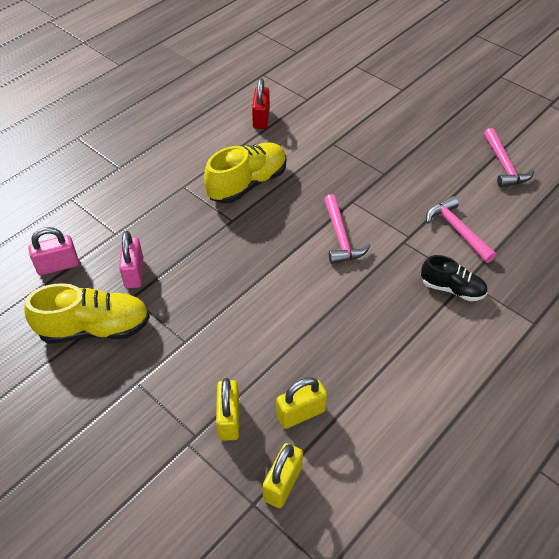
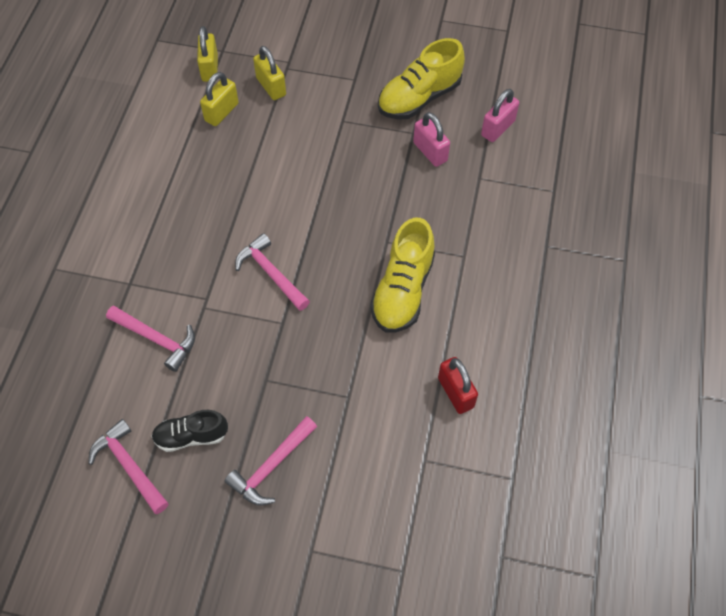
camera: 150 degrees right, 10 degrees up
(405, 130) = (271, 466): none -> pink hammer
(452, 289) = (140, 268): black shoe -> black shoe (191, 436)

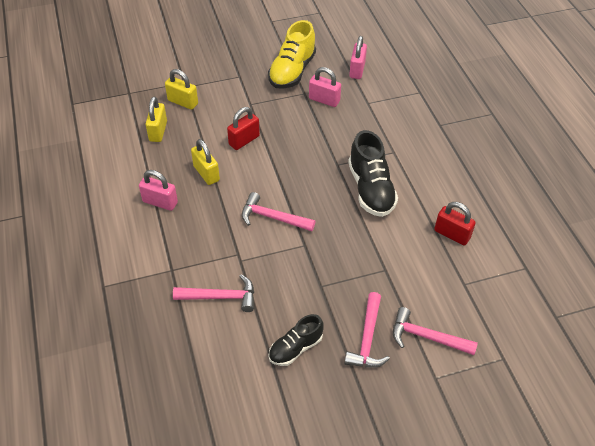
camera: 30 degrees left, 10 degrees down
(129, 466) = (265, 391): pink hammer -> pink hammer (427, 337)
(169, 199) = (160, 202): none -> pink padlock
(210, 68) = (128, 107): yellow padlock -> yellow padlock (206, 173)
(304, 164) = (244, 140): none -> red padlock
(403, 290) = (371, 189): yellow shoe -> black shoe

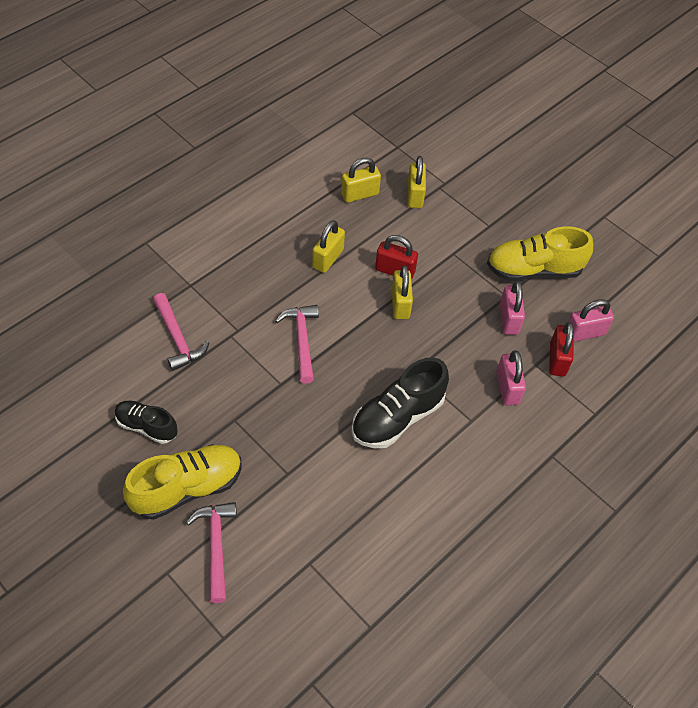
camera: 60 degrees right, 5 degrees up
(160, 202) = (268, 238): pink padlock -> pink padlock (507, 388)
(275, 149) = (400, 304): none -> yellow padlock
(367, 338) = (187, 488): pink hammer -> yellow shoe
(452, 234) = (377, 526): red padlock -> red padlock (557, 359)

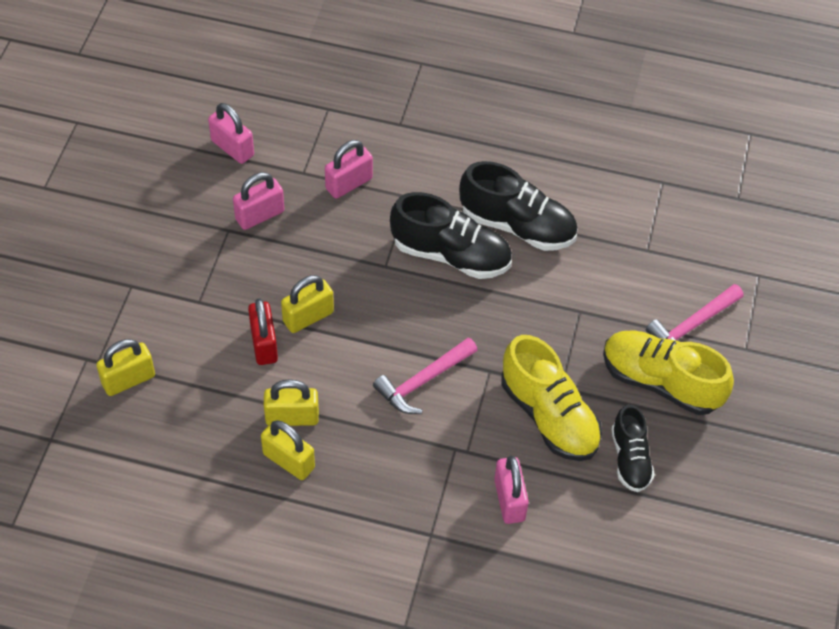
camera: 120 degrees left, 0 degrees up
(177, 338) = (509, 500): pink hammer -> pink padlock
(360, 194) = (165, 438): yellow padlock -> yellow padlock (289, 461)
(396, 479) = (517, 226): none -> black shoe
(533, 270) = (174, 220): yellow shoe -> yellow shoe (549, 416)
(557, 359) = (284, 158): red padlock -> none

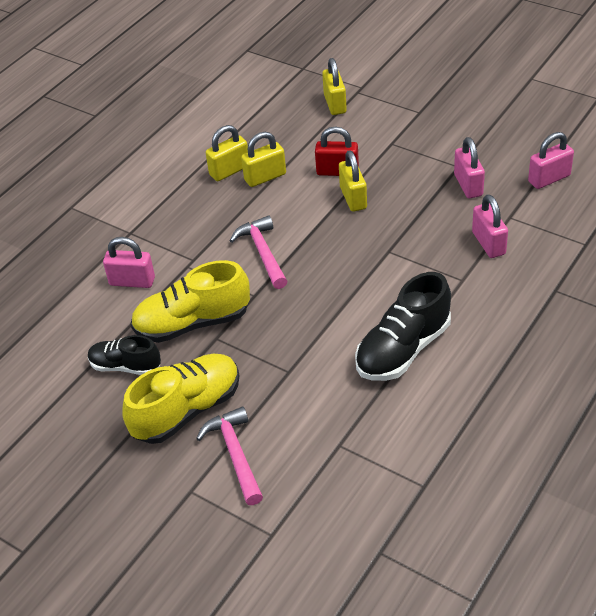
camera: 115 degrees right, 10 degrees down
(292, 417) = (265, 177): yellow padlock -> yellow padlock turned 45 degrees clockwise
(451, 255) = (385, 295): black shoe -> none

